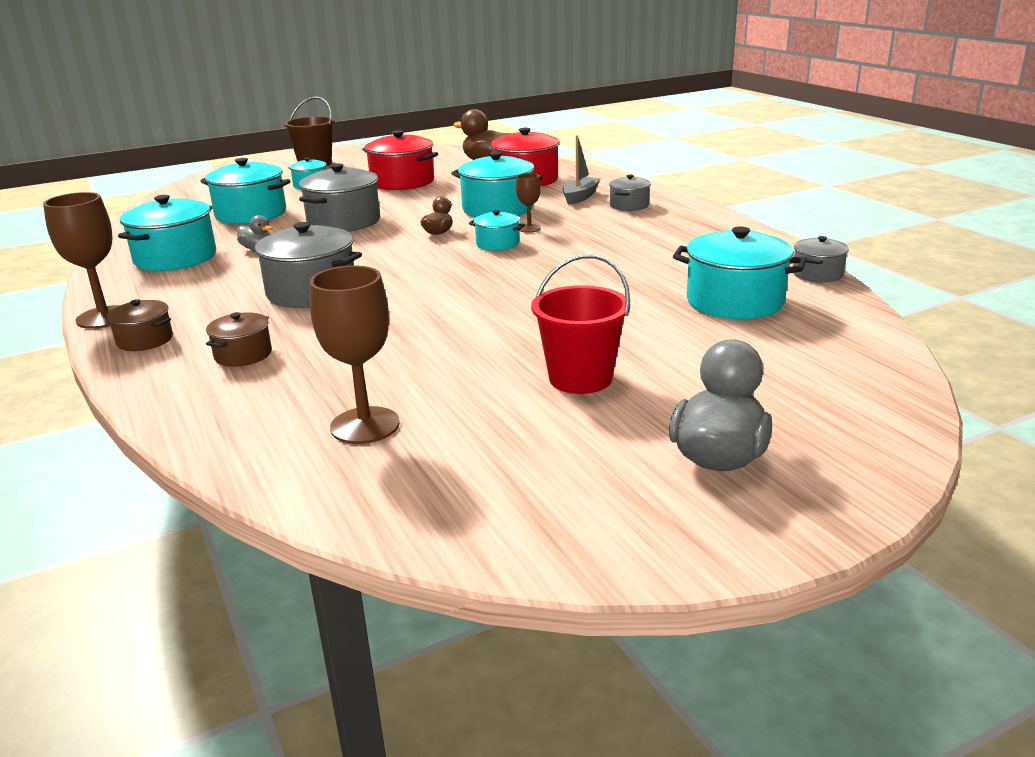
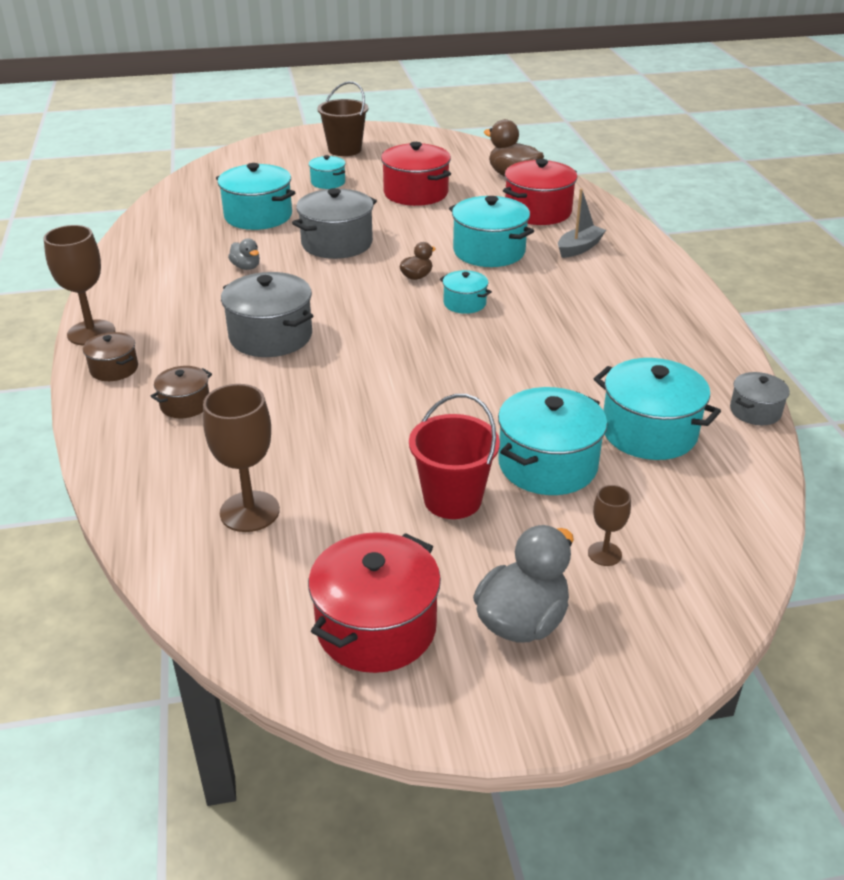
camera: 15 degrees right, 10 degrees up
(175, 258) = (172, 266): turquoise pot -> turquoise pot (547, 465)
(529, 228) = (505, 287): brown goblet -> brown goblet (604, 554)
(567, 493) = (376, 627): none -> red pot
(629, 205) = (622, 271): grey pot -> none

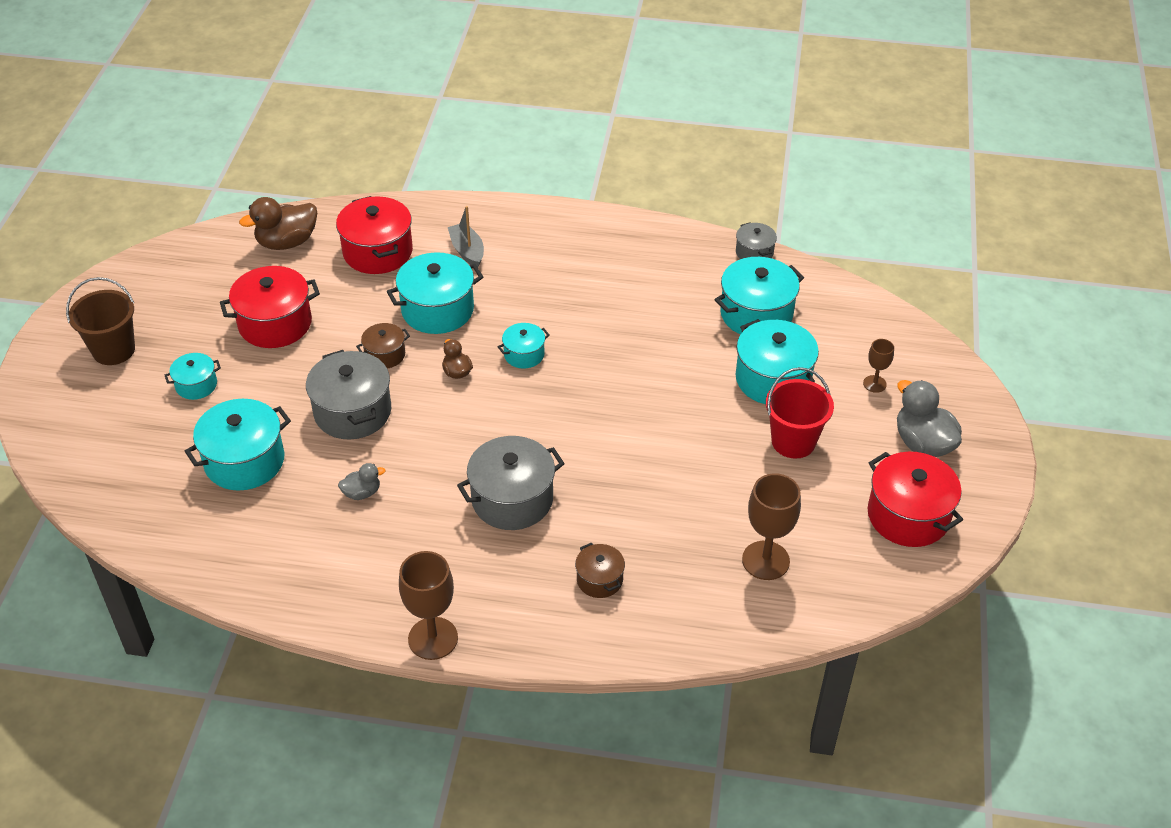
camera: 70 degrees left, 10 degrees up
(114, 369) = (513, 626): brown pot -> brown pot (385, 355)

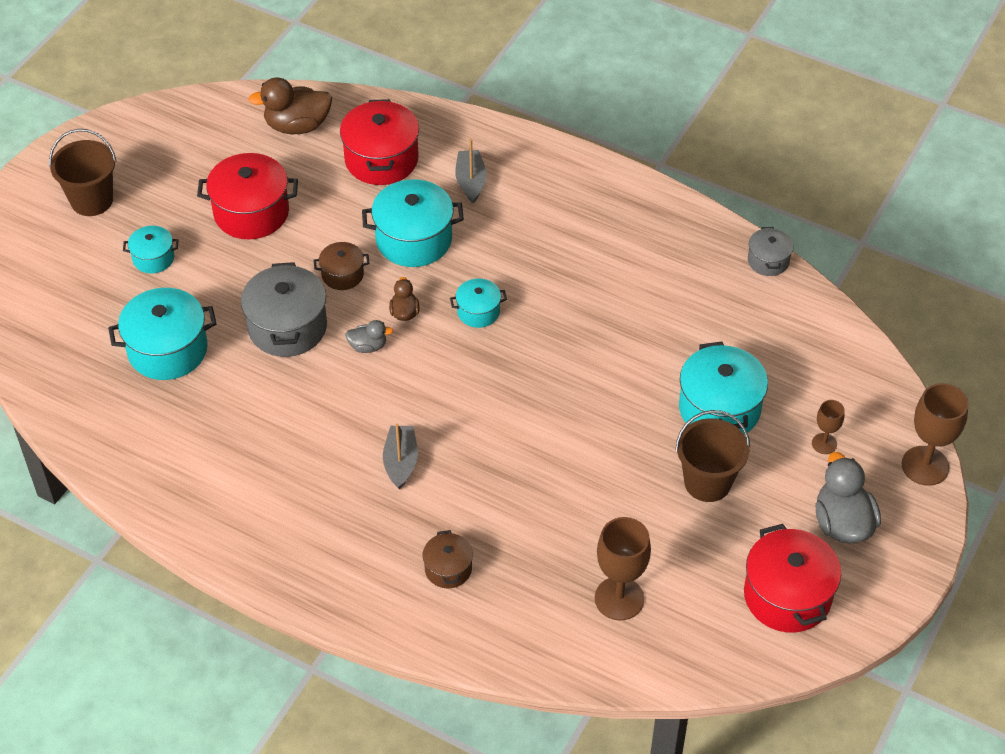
camera: 20 degrees right, 5 degrees up
(362, 493) = (262, 414): grey duck -> grey duck (368, 346)
(433, 638) = (268, 579): brown goblet -> brown goblet (925, 466)
(512, 499) = (401, 462): grey pot -> grey boat
(756, 314) = (736, 331): turquoise pot -> none
(793, 441) = (707, 482): red bucket -> brown bucket

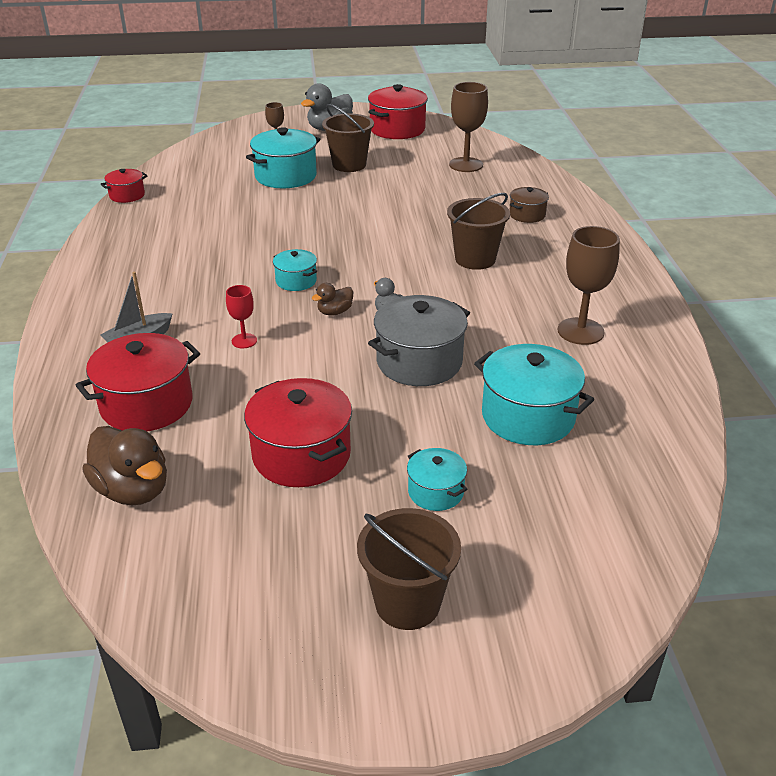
camera: 125 degrees left, 15 degrees down
(342, 274) = (326, 360): brown pot -> none
(401, 462) = (475, 259): grey boat -> brown bucket
(414, 239) = (244, 341): turquoise pot -> red goblet
(768, 261) = (127, 195): grey pot -> red pot
(925, 466) = (261, 120): brown goblet -> brown goblet (580, 331)

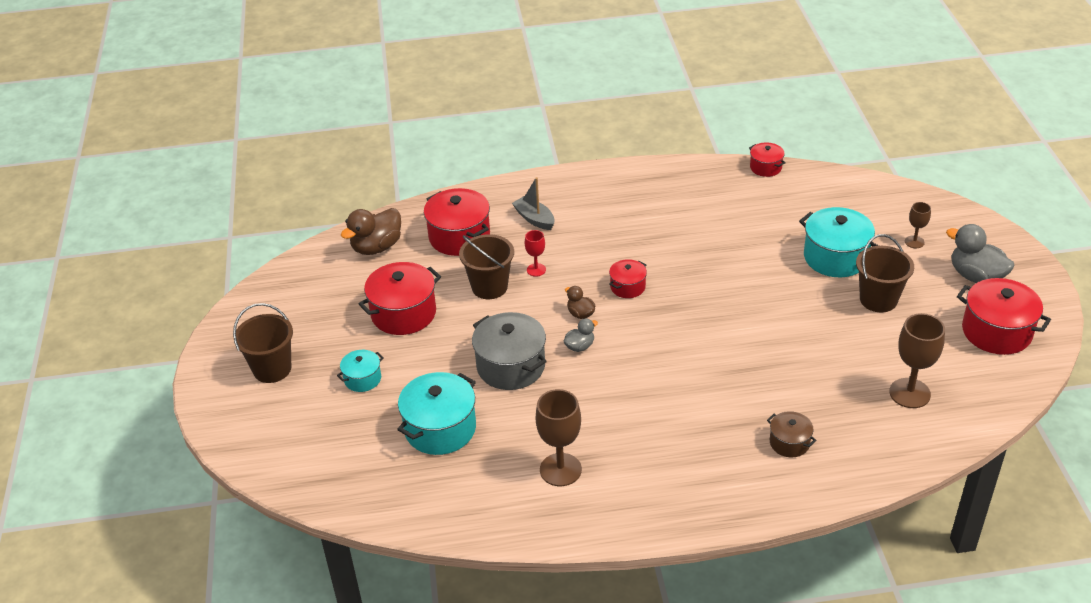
camera: 90 degrees right, 5 degrees up
(296, 281) = (627, 287): turquoise pot -> red pot
(475, 259) = (683, 400): brown bucket -> brown bucket (489, 287)

